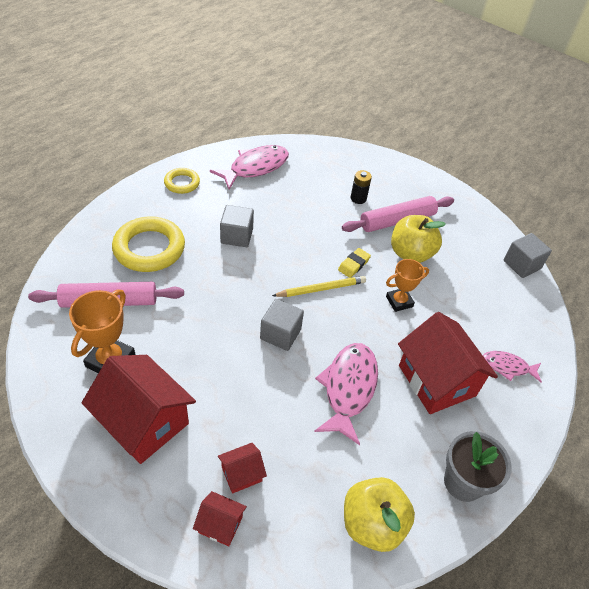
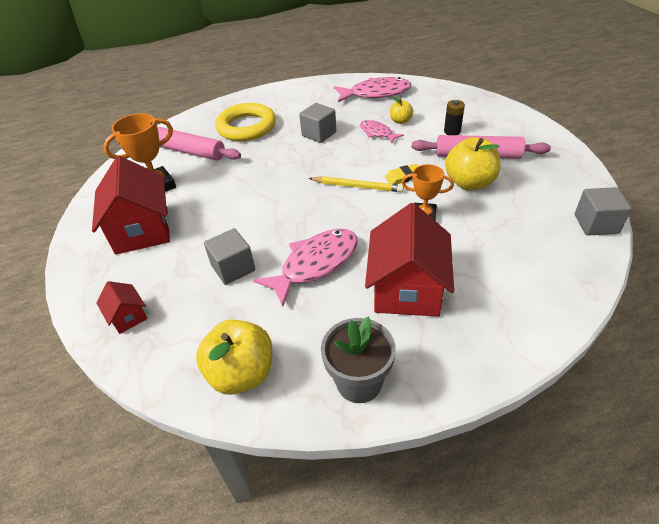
camera: 40 degrees right, 5 degrees down
(182, 183) = (307, 93): yellow ring -> none
(241, 474) = (174, 290): red house -> none
(280, 334) = (293, 207): grey cube -> grey cube (233, 268)
(304, 198) = (400, 121): none -> yellow apple
(507, 367) = (499, 305): pink fish -> pink fish (377, 133)

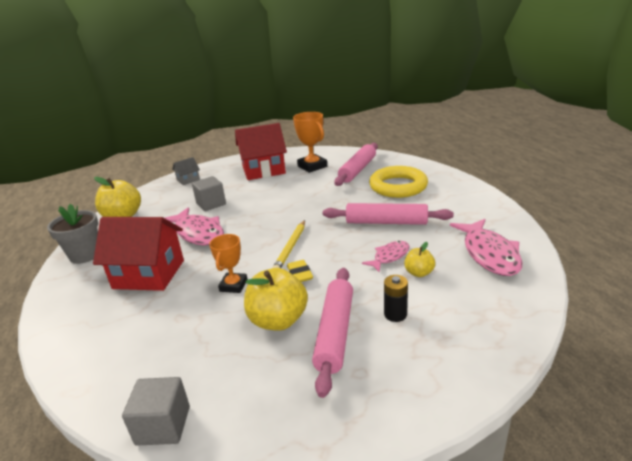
camera: 90 degrees right, 15 degrees down
(128, 316) = (188, 180): red house -> grey house
(319, 134) = (386, 222): grey cube -> pink rolling pin

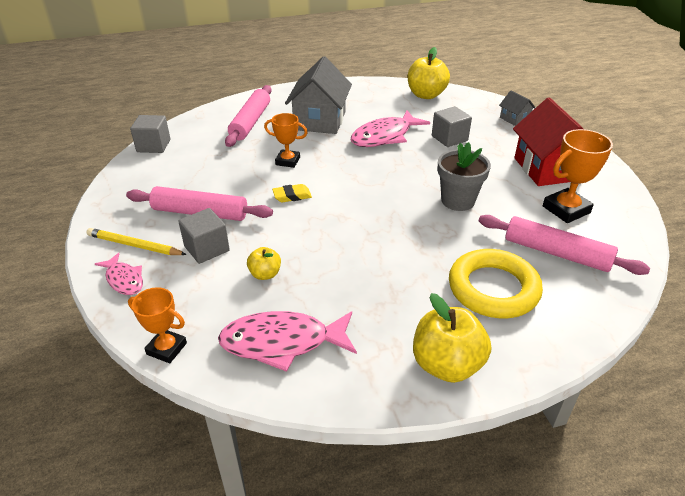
camera: 90 degrees right, 10 degrees up
(85, 255) = (359, 89): grey flower pot -> grey flower pot (458, 201)
(149, 274) = (320, 121): red house -> grey house
(278, 320) = (230, 184): yellow apple -> yellow apple (446, 365)
(290, 247) = (342, 190): yellow pencil -> yellow pencil (134, 245)
(386, 222) = (383, 263): pink rolling pin -> pink rolling pin (250, 122)
(389, 257) = (303, 256): pink fish -> pink fish (124, 279)
(395, 314) = (207, 248): black battery -> grey cube
(533, 310) = (166, 348): none -> orange trophy

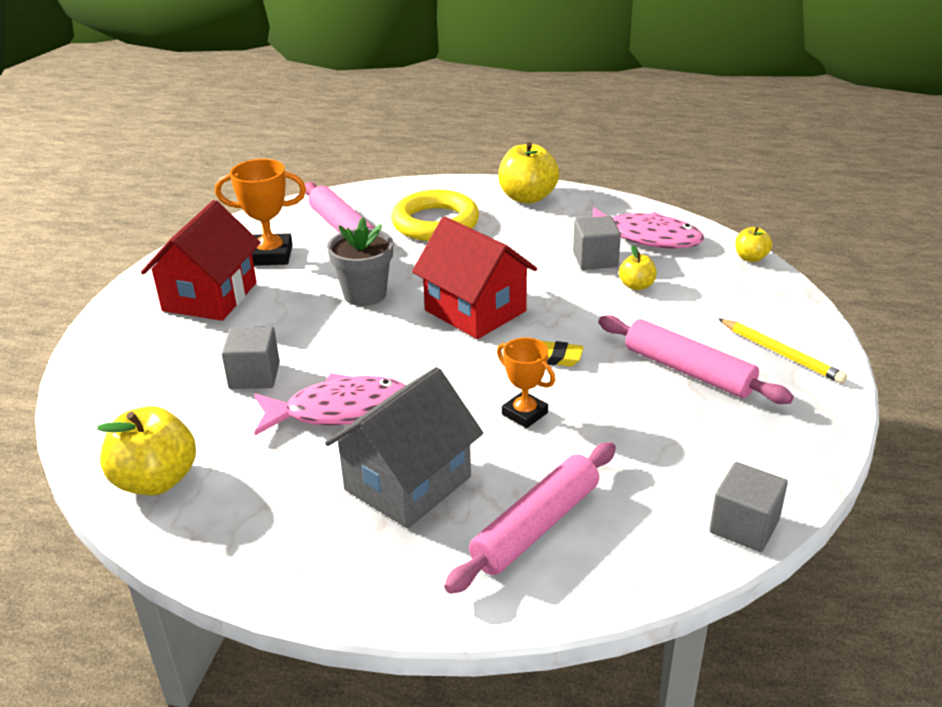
camera: 150 degrees left, 5 degrees down
(124, 279) = (793, 321): pink fish -> none
(166, 348) = (750, 258): orange trophy -> yellow apple
(207, 248) = (692, 326): grey cube -> grey cube (595, 259)
(371, 212) = (475, 311): none -> red house
(514, 119) = (114, 377): grey house -> none

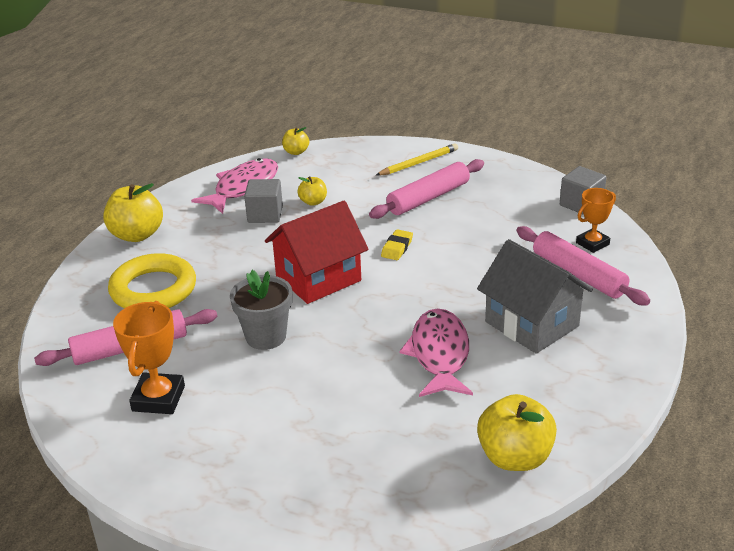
camera: 80 degrees left, 0 degrees up
(210, 297) = (224, 440): red house -> none
(254, 375) = (377, 404): grey cube -> none
(524, 413) = (462, 267): orange trophy -> orange trophy (592, 243)

